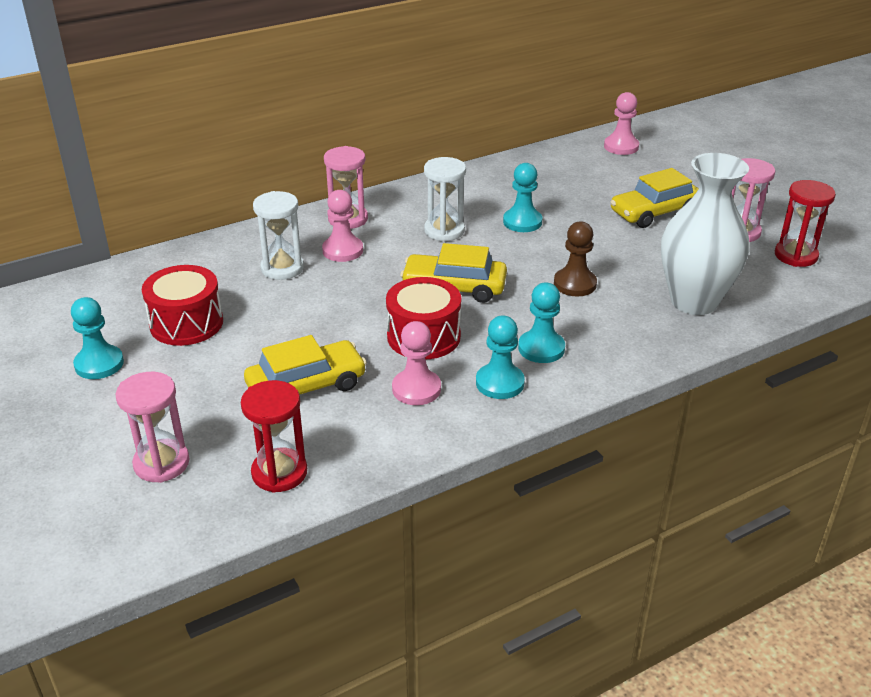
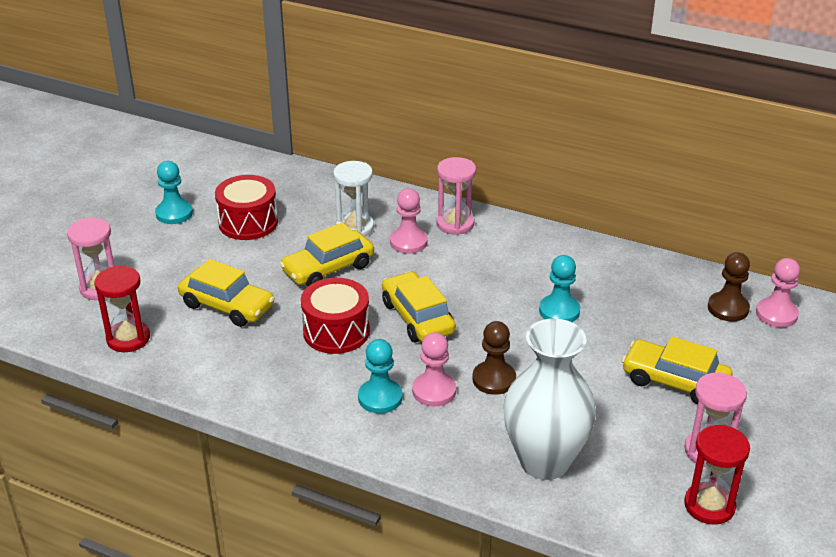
camera: 55 degrees right, 0 degrees up
(325, 305) = (328, 268): none -> yellow car
(416, 389) = (268, 357): pink pawn -> pink pawn (434, 391)
(444, 231) = (495, 277): white hourglass -> none
(499, 383) = (313, 394): turquoise pawn -> none
(595, 159) = (728, 308): none -> brown pawn

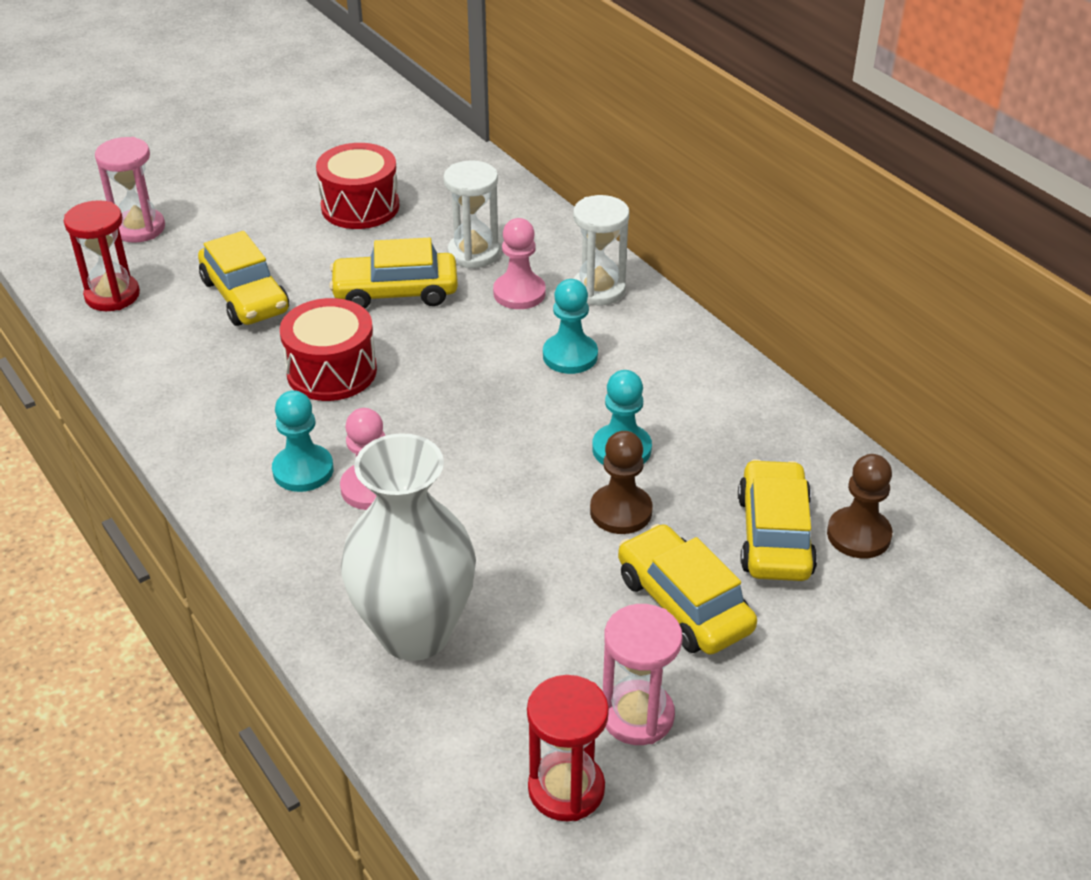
camera: 30 degrees right, 5 degrees up
(174, 213) = (292, 170): turquoise pawn -> turquoise pawn (570, 356)
(417, 318) = (439, 390): yellow car -> yellow car (774, 535)
(455, 224) = (598, 290): pink hourglass -> white hourglass
(494, 379) = (455, 503): brown pawn -> brown pawn (621, 511)
(776, 314) = (923, 571): pink pawn -> none

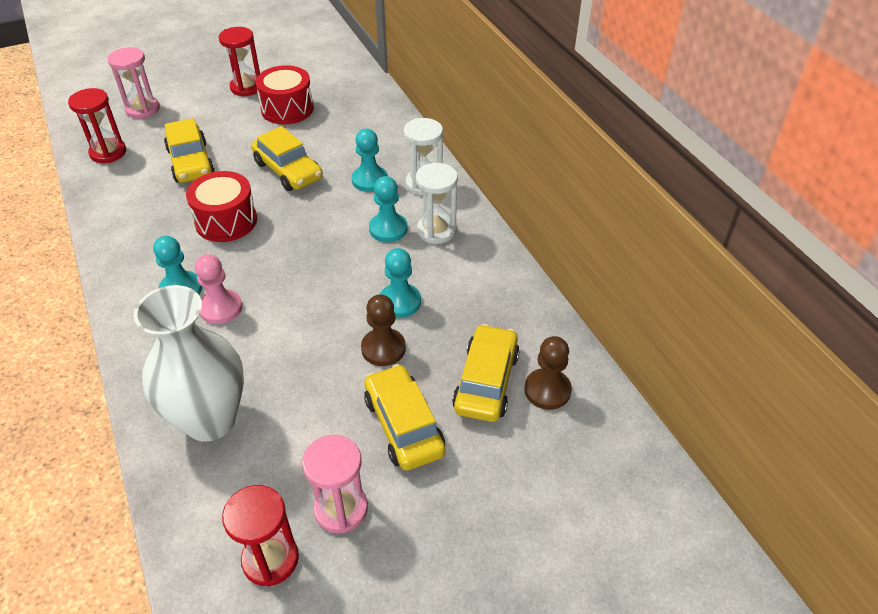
camera: 10 degrees right, 5 degrees up
(286, 182) = (246, 87): none -> red hourglass
(395, 292) = (288, 170): yellow car -> yellow car turned 135 degrees counterclockwise
(473, 253) = (349, 149): white hourglass -> white hourglass (436, 231)
(519, 293) = (370, 180): pink pawn -> turquoise pawn

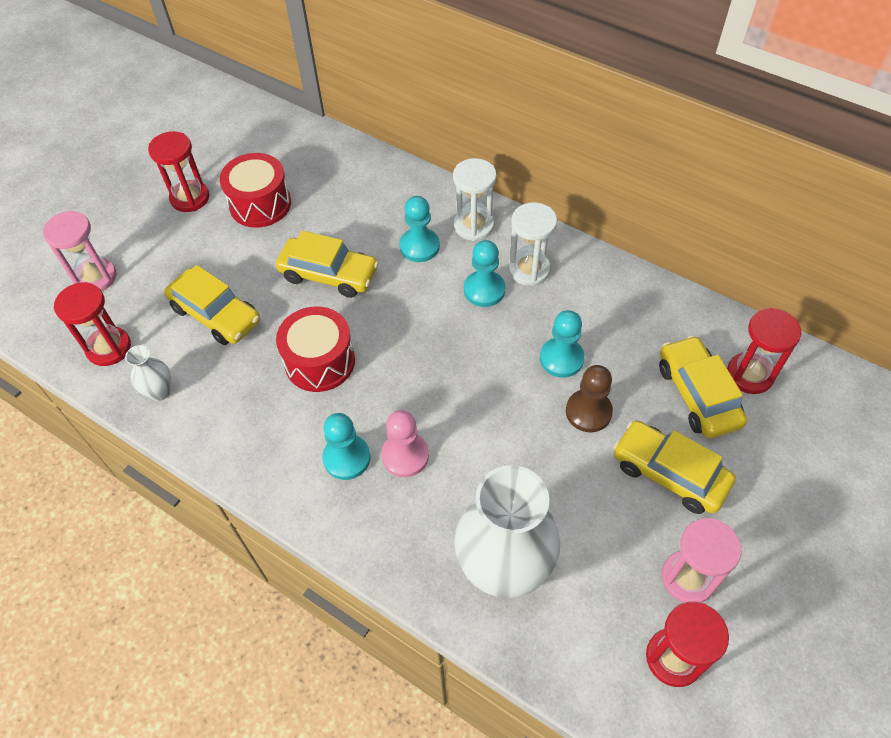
camera: 30 degrees left, 10 degrees up
(110, 191) = (160, 392): none -> white vase
(547, 390) = (749, 375): brown pawn -> red hourglass

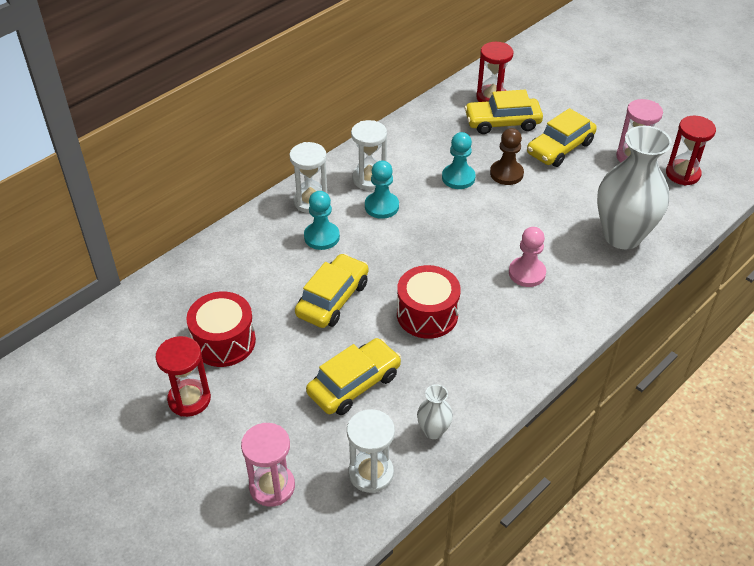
camera: 80 degrees left, 10 degrees down
(109, 348) = (371, 473): red hourglass -> white hourglass
(347, 458) = (524, 307): turquoise pawn -> none

